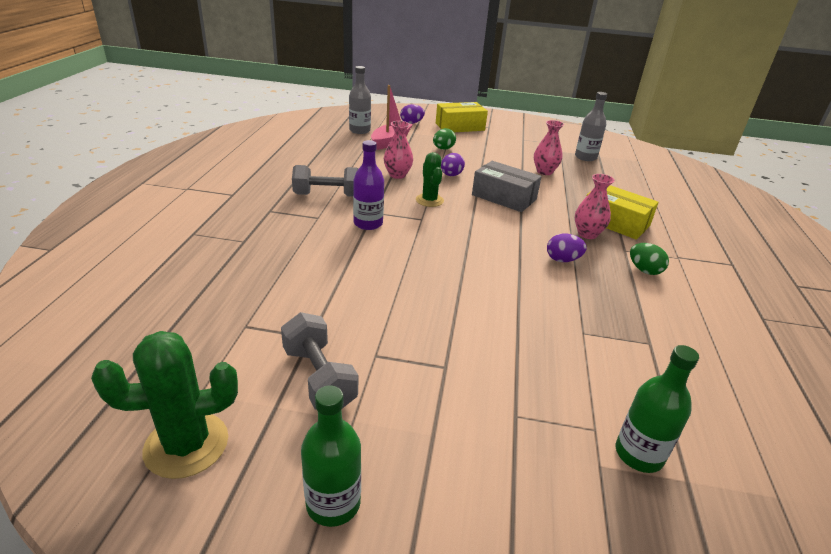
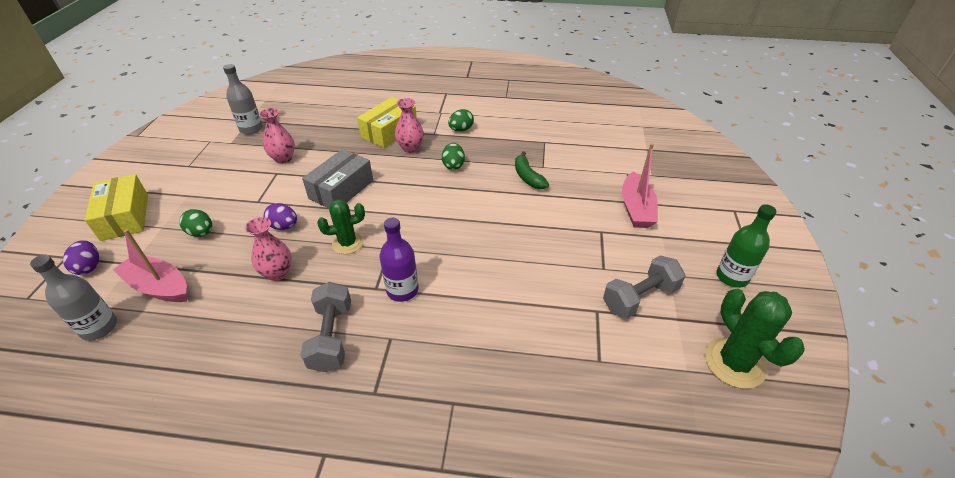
camera: 90 degrees left, 10 degrees up
(498, 418) = (636, 209): none -> pink boat
(554, 315) = (528, 177): none -> green banana
(562, 260) = (453, 165): purple egg -> green egg
(638, 454) = (637, 161): green bottle -> none

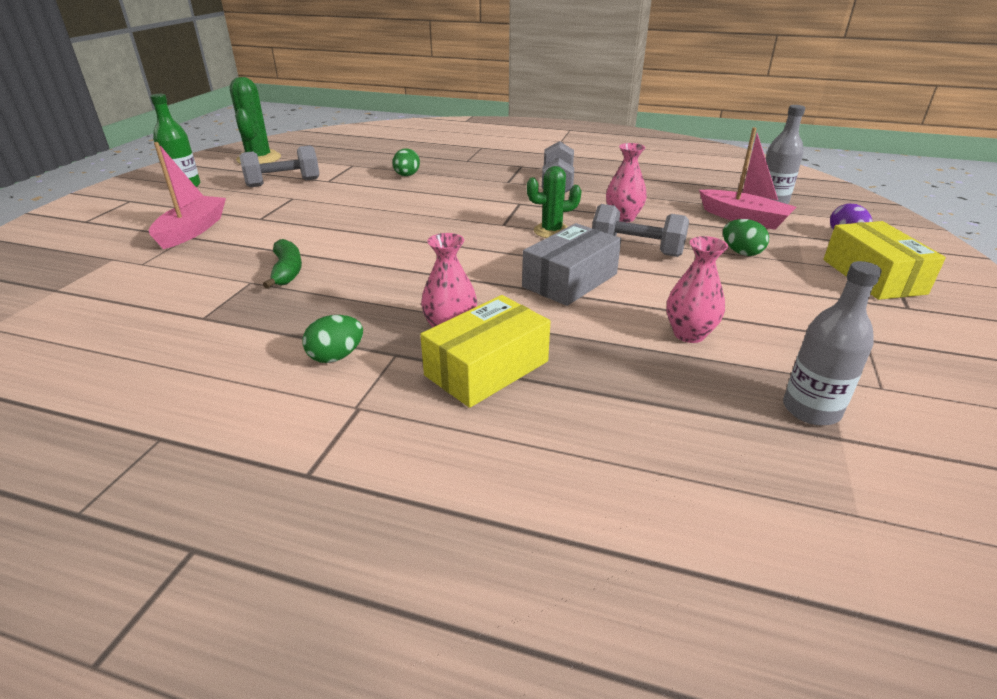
camera: 170 degrees left, 10 degrees down
(284, 226) = (636, 250): purple egg -> grey dumbbell
(402, 290) = (493, 200): purple bottle -> none
(453, 165) = (388, 296): green egg -> green egg (407, 176)

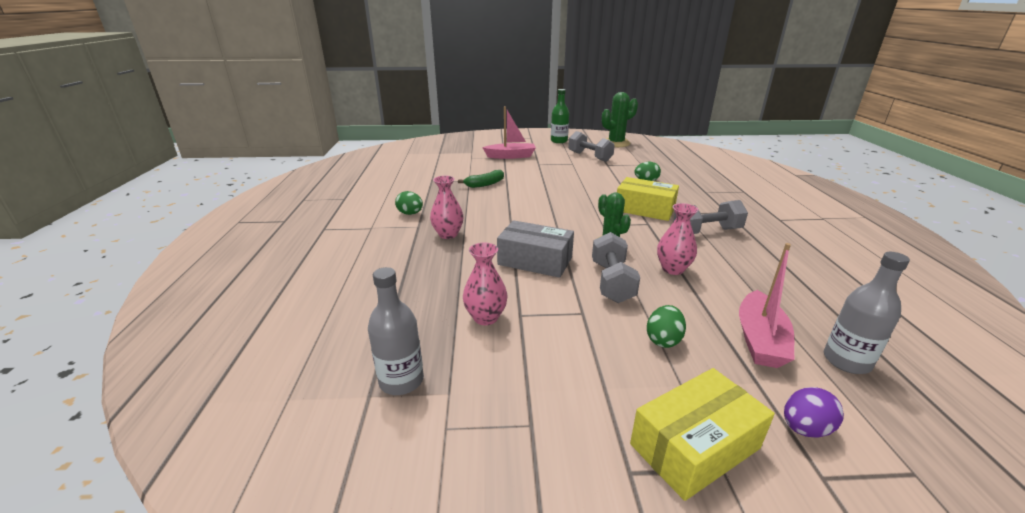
camera: 70 degrees right, 5 degrees down
(487, 368) = (413, 251): yellow box -> yellow box (644, 209)

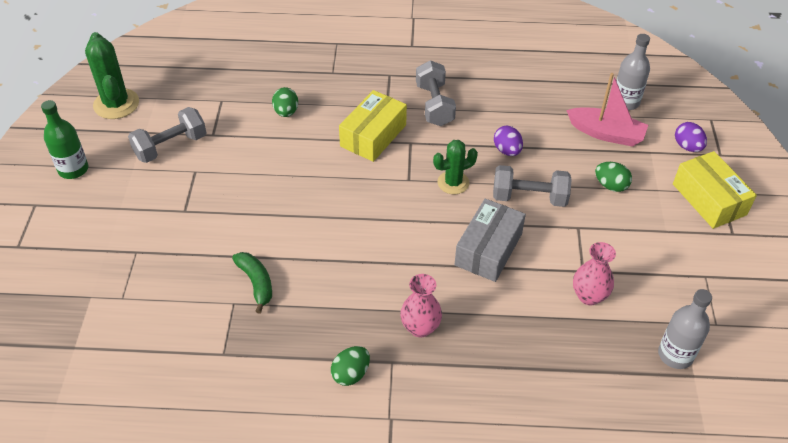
camera: 85 degrees left, 20 degrees up
(511, 156) = (134, 242): pink boat -> none
(672, 269) = (507, 150): pink vase -> purple egg

